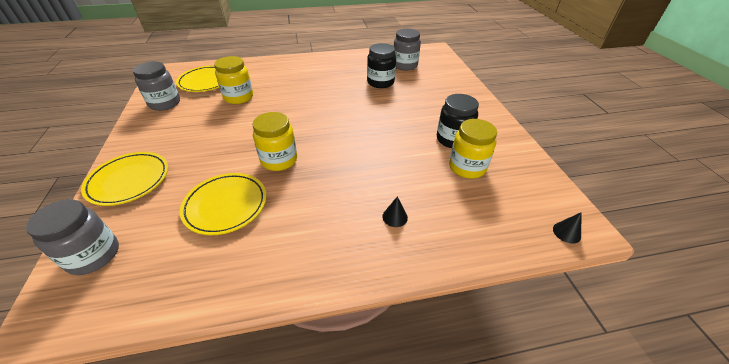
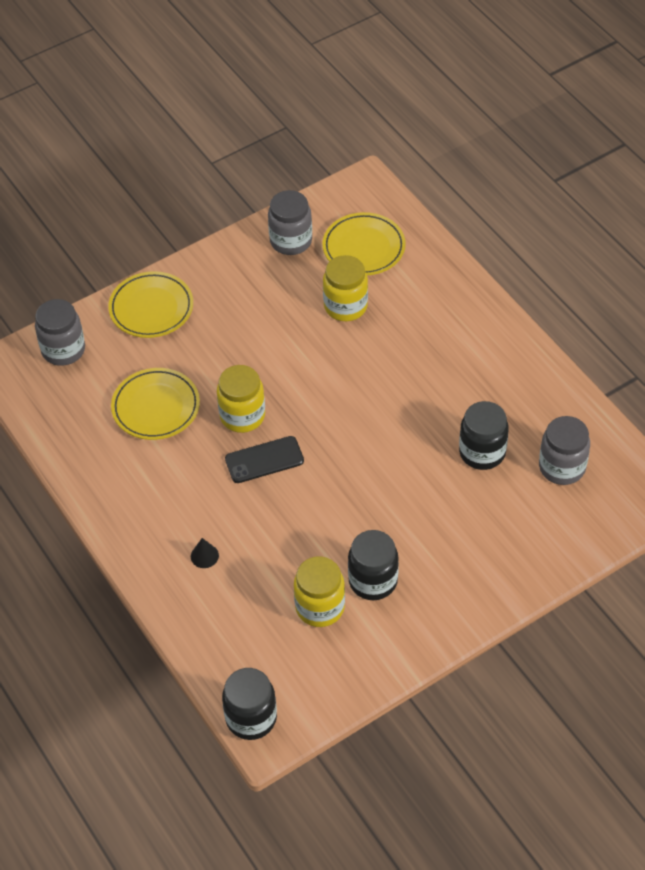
camera: 70 degrees right, 10 degrees up
(326, 160) = (264, 460): none -> black phone
(566, 232) = (251, 718): black cone -> black jar

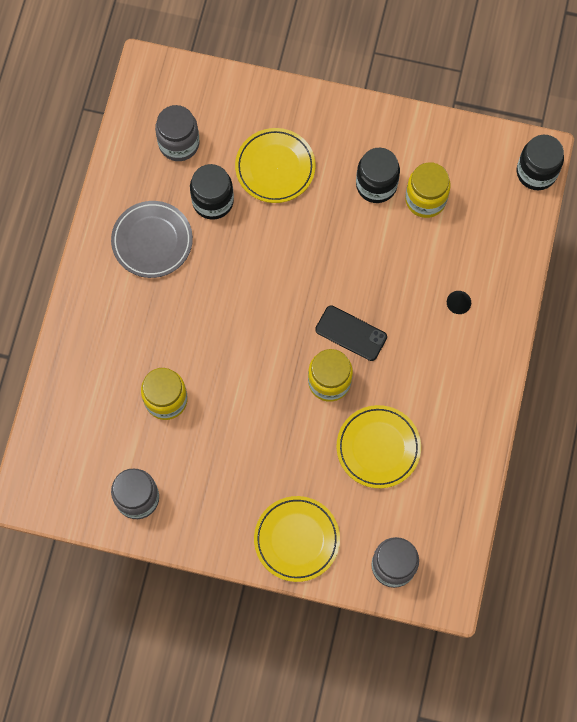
camera: 135 degrees left, 20 degrees up
(363, 248) = (96, 437): yellow plate -> yellow plate (275, 167)
(488, 387) = (152, 241): none -> grey plate

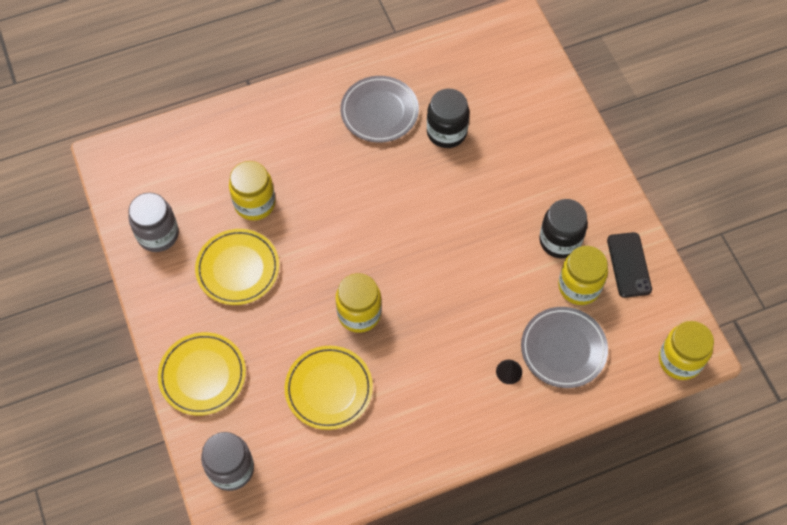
camera: 55 degrees right, 10 degrees down
(179, 143) = (475, 79): grey jar -> none
(275, 167) = (512, 157): yellow plate -> yellow plate (238, 269)
(351, 333) = (414, 303): black phone -> black phone (629, 265)
(468, 249) = (563, 349): none -> grey plate
(536, 172) = (680, 360): black jar -> yellow jar

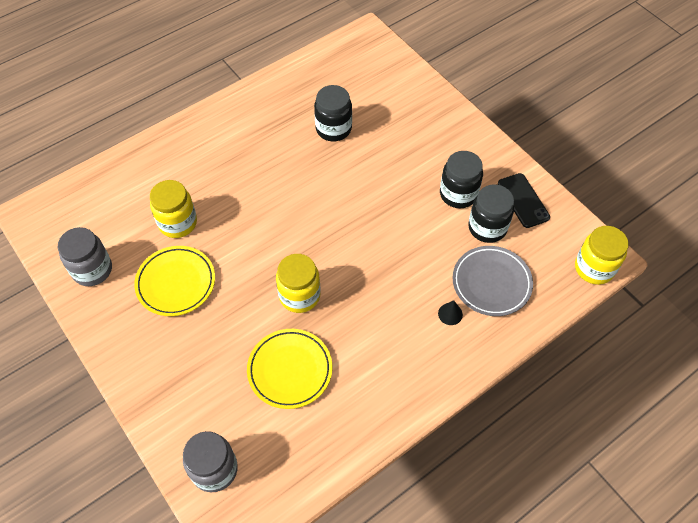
camera: 15 degrees left, 5 degrees down
(202, 375) = (165, 387): yellow plate -> none
(379, 112) = (270, 125): grey plate -> none
(579, 286) = (487, 227): yellow jar -> black jar

